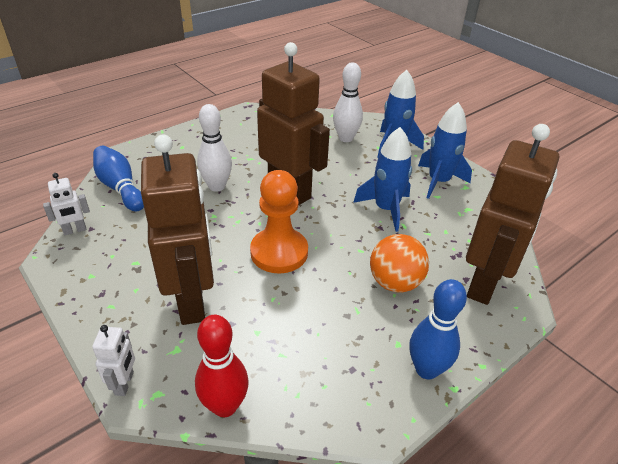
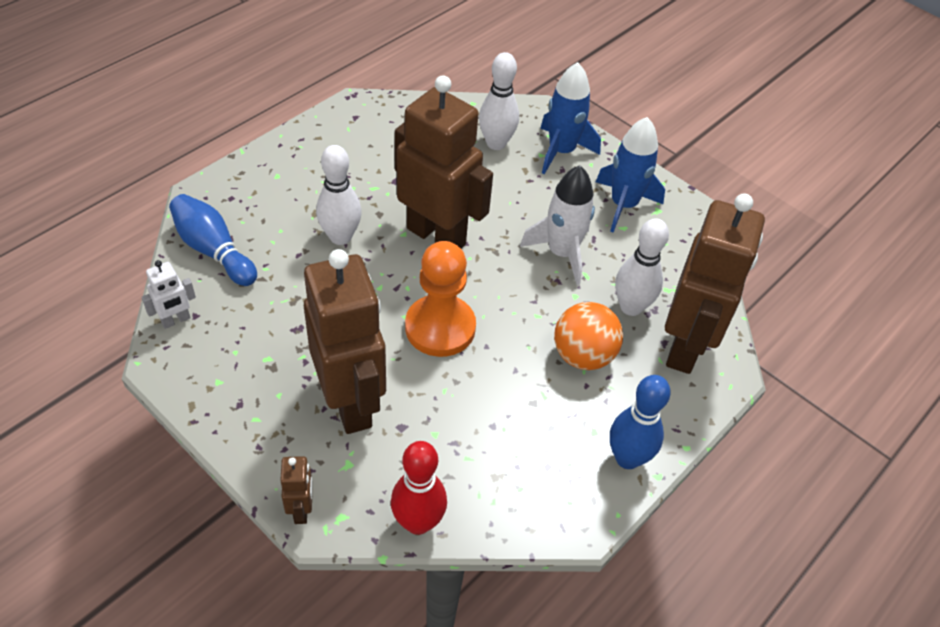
camera: 10 degrees left, 10 degrees up
(124, 383) = (301, 509): white robot -> brown robot
(386, 209) = (561, 253): blue rocket -> white rocket
(439, 250) = (631, 307): none -> white bowling pin

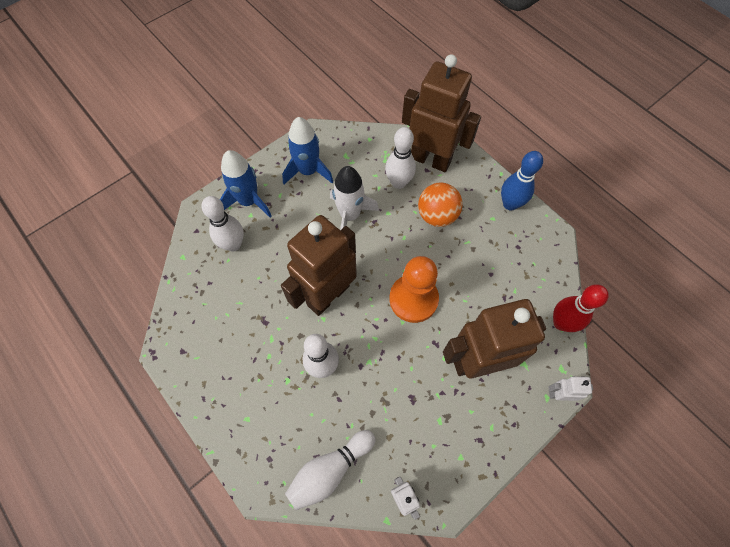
camera: 80 degrees left, 15 degrees up
(214, 250) = (330, 470): blue bowling pin -> white bowling pin
(301, 509) = (559, 394): brown robot -> white robot

